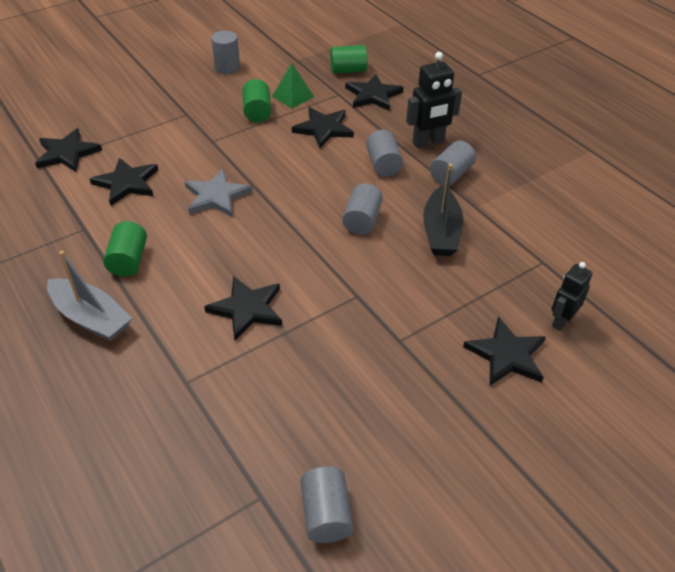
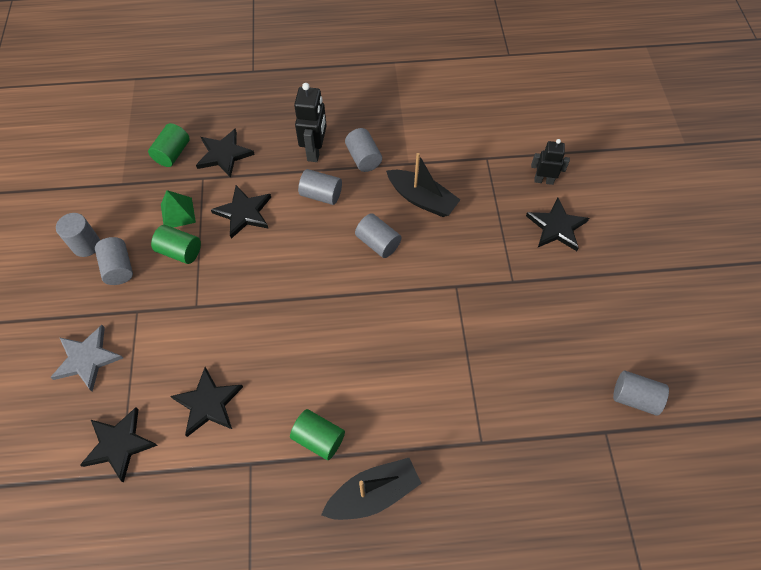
camera: 60 degrees left, 15 degrees up
(91, 318) = (373, 494): grey boat -> black boat
(216, 196) = (278, 335): grey star -> grey star (87, 359)
(219, 90) = (119, 268): none -> grey cylinder
(247, 309) = (428, 367): black star -> none
(561, 321) = (543, 180): black robot -> black robot turned 120 degrees clockwise

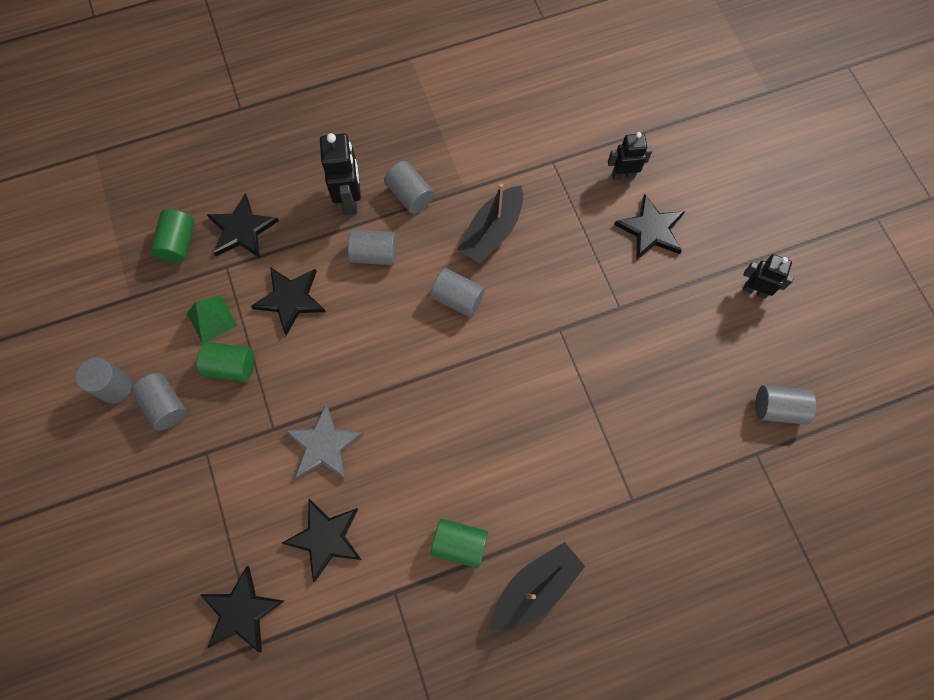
camera: 15 degrees left, 10 degrees up
(87, 359) = (168, 524): grey star -> grey star (324, 445)
(422, 199) = (492, 232): black boat -> black boat turned 105 degrees clockwise
(636, 295) = (754, 290): none -> black robot

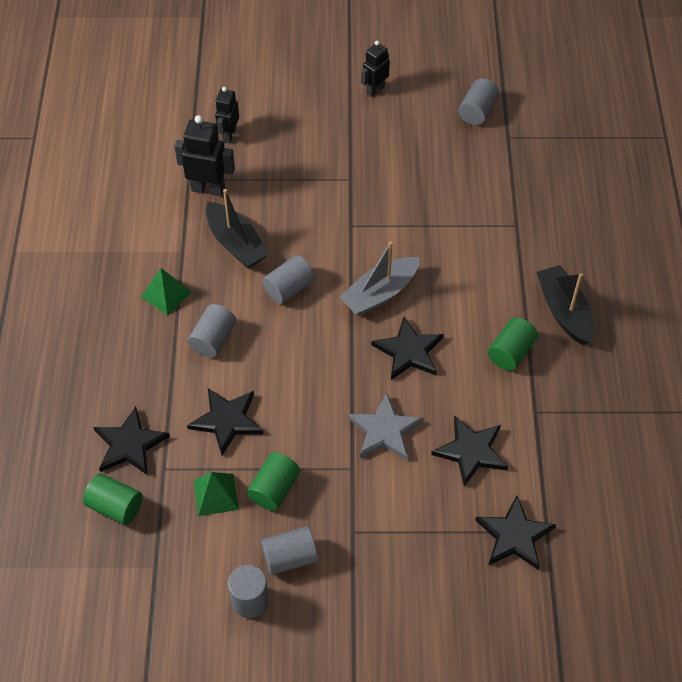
camera: 70 degrees left, 15 degrees down
(350, 199) = (145, 343): black robot -> black robot (208, 189)
(410, 195) = (166, 294): grey cylinder -> green pyramid
(484, 386) = (380, 293): none -> grey boat
(651, 230) = (290, 134): black star -> black star (409, 351)

